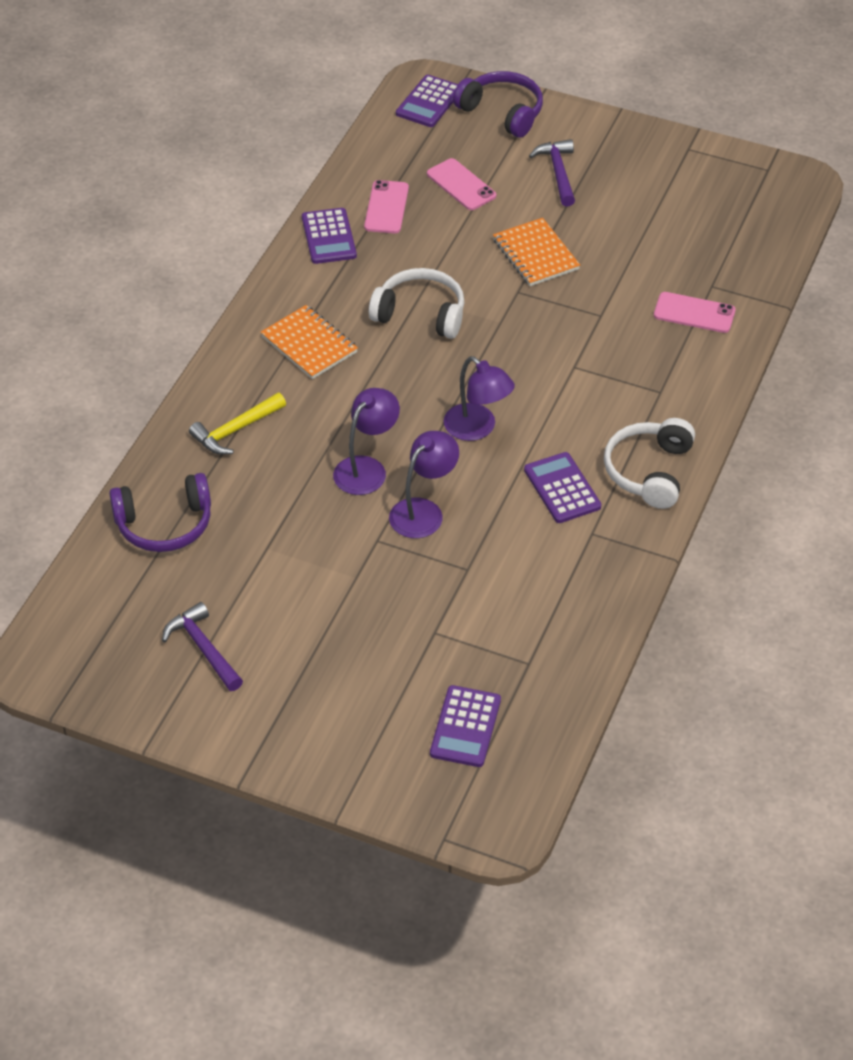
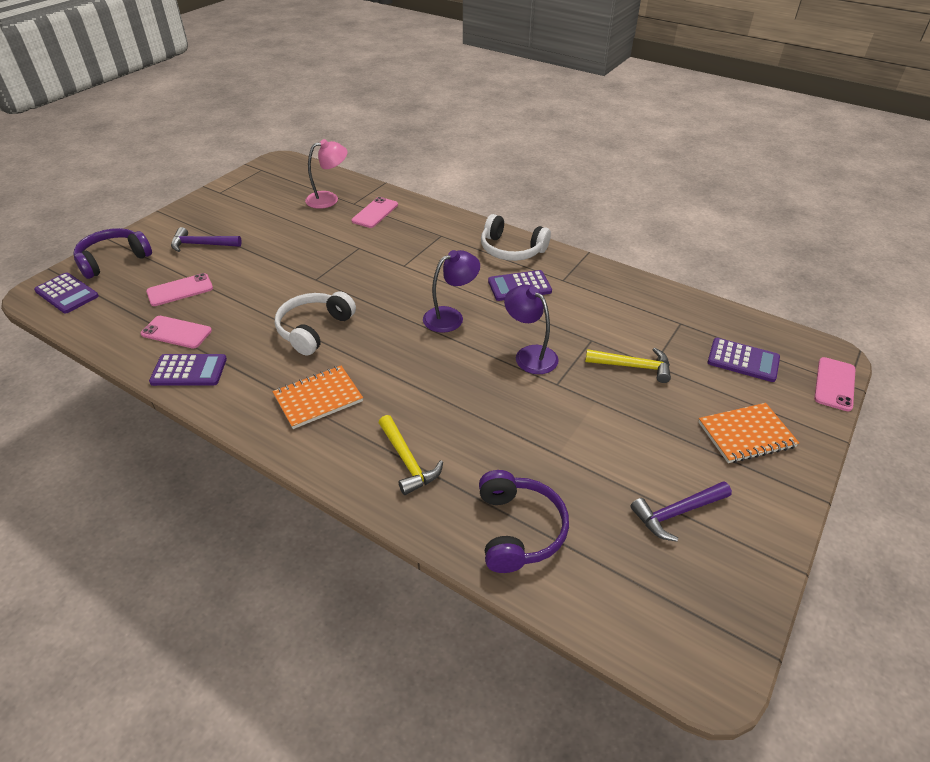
camera: 80 degrees left, 5 degrees down
(366, 468) = (477, 380): purple lamp -> none
(425, 612) = (633, 366): none -> yellow hammer
(441, 822) = (834, 384): none -> pink phone
(535, 254) = (281, 266): orange notebook -> orange notebook (746, 435)
(713, 258) = (329, 199): none -> pink lamp

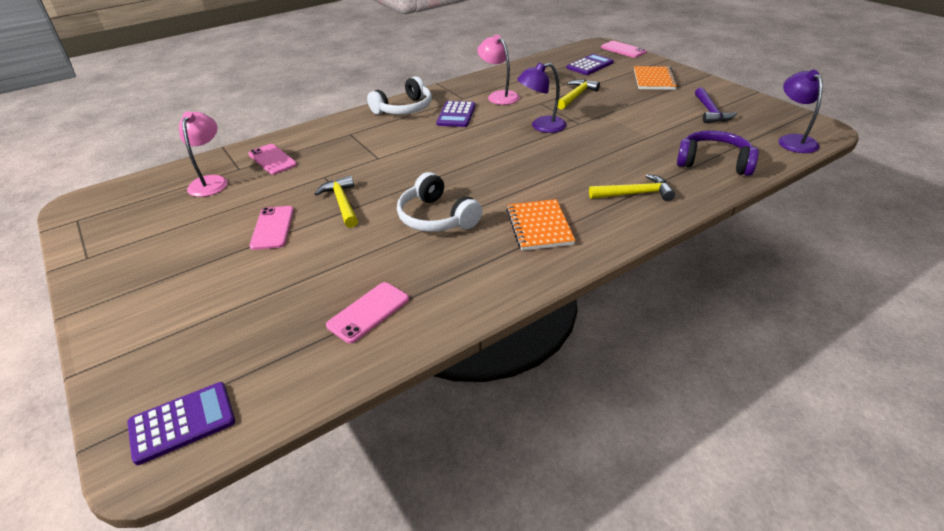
camera: 65 degrees left, 5 degrees down
(113, 260) = (143, 367): purple headphones -> none
(180, 290) = (283, 305): pink phone -> pink phone (273, 228)
(189, 370) = (447, 306): purple calculator -> none
(201, 245) = (198, 281): purple hammer -> none
(320, 271) = (342, 203): none -> yellow hammer
(450, 317) = (472, 148): purple lamp -> purple lamp (793, 140)
(587, 304) = (499, 96): none -> pink lamp

